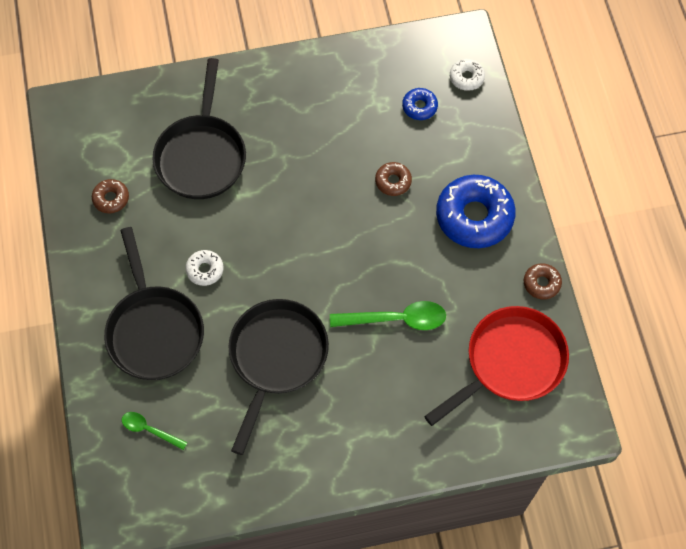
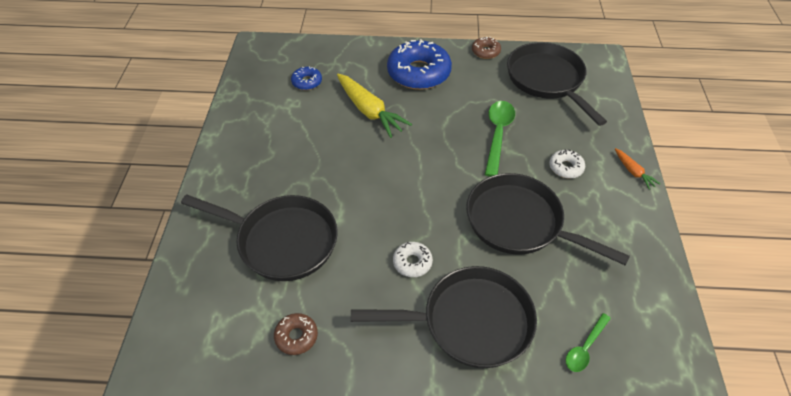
camera: 75 degrees left, 15 degrees down
(380, 469) = (633, 172): none -> orange carrot
(393, 181) = (369, 111): brown donut -> yellow carrot
(466, 77) = (294, 52): white donut -> white donut (565, 167)
(510, 362) = (547, 80): red pan -> black pan

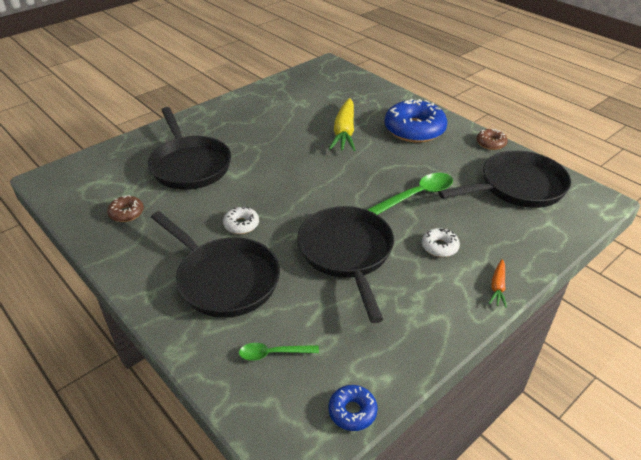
camera: 45 degrees right, 10 degrees down
(307, 82) = (329, 97): blue donut -> blue donut (352, 411)
(547, 80) = (517, 187): black pan -> black pan turned 45 degrees clockwise

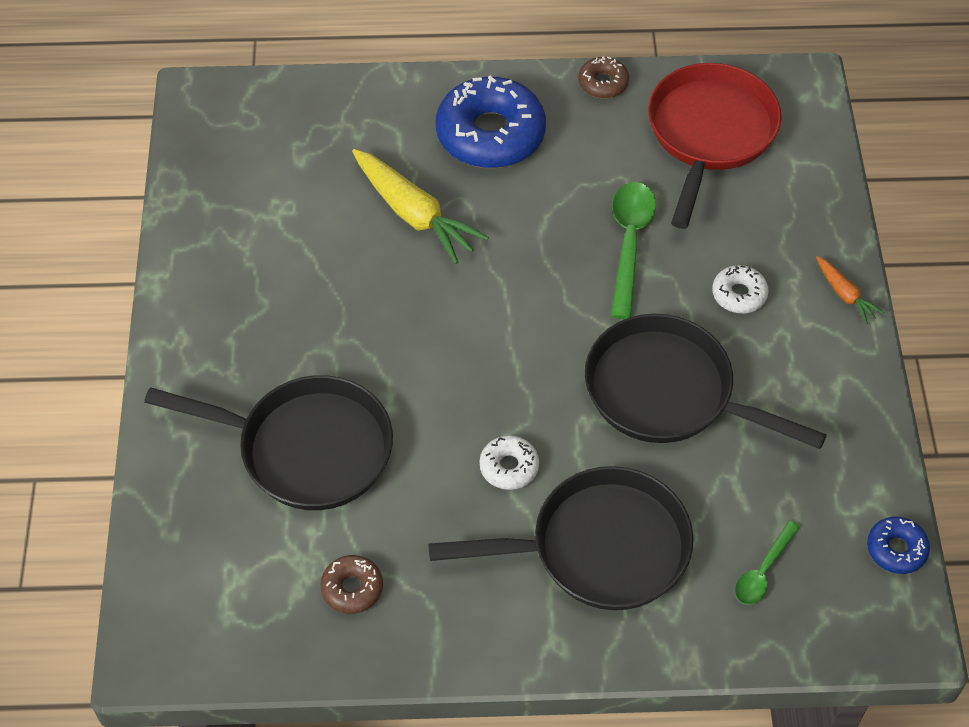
camera: 50 degrees left, 15 degrees up
(517, 187) = (709, 134): black pan -> red pan

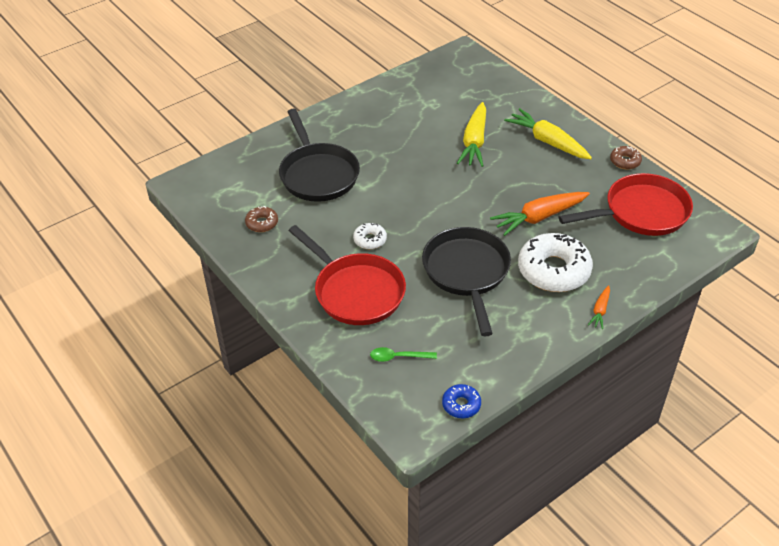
camera: 55 degrees right, 10 degrees down
(490, 134) = (548, 141): blue donut -> yellow carrot
(599, 548) = (355, 291): black pan -> red pan
(629, 244) = (539, 217): green spoon -> orange carrot
(739, 294) = (553, 270): white donut -> white donut, size x2.12

